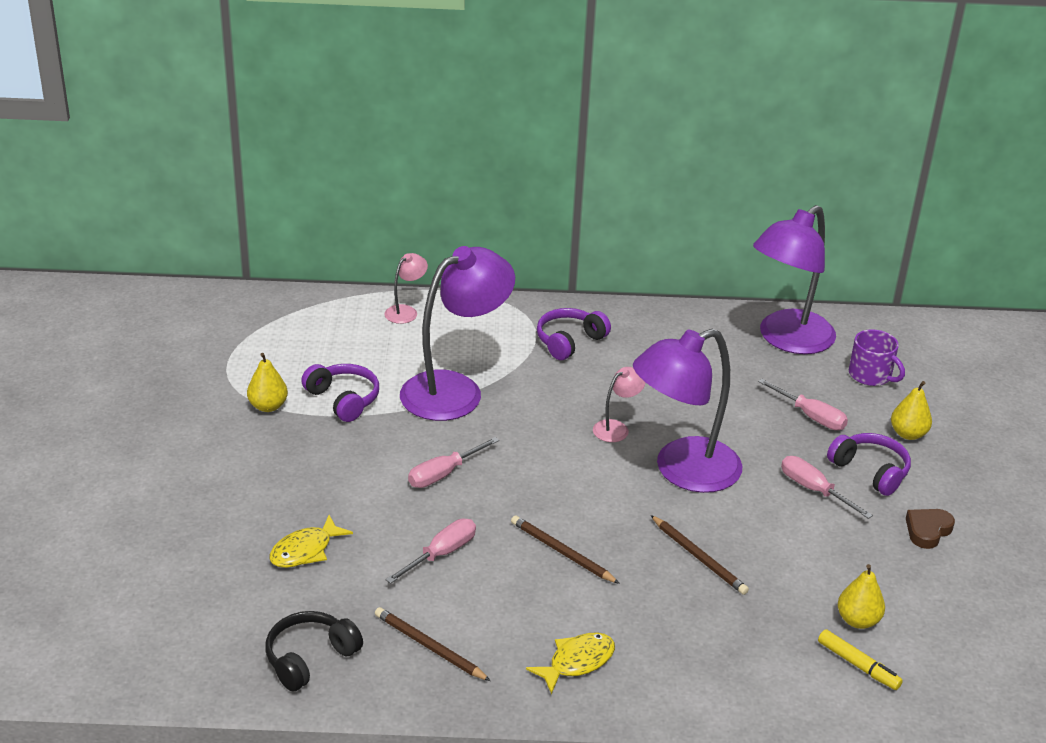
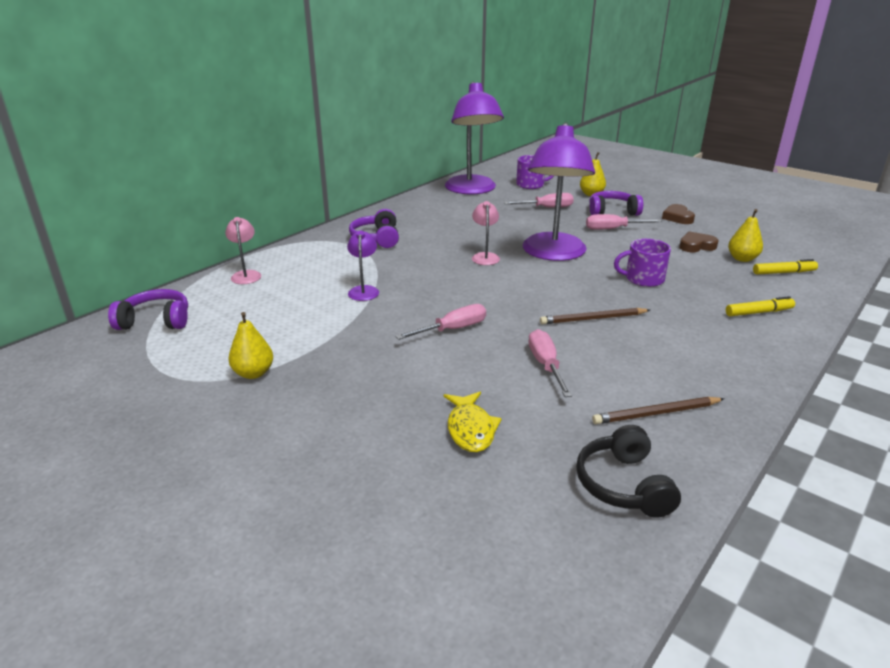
camera: 50 degrees left, 5 degrees down
(343, 399) = (303, 336): purple headphones -> purple headphones (156, 321)
(443, 474) = (452, 329): pink screwdriver -> pink screwdriver turned 120 degrees counterclockwise
(455, 390) = (364, 290): purple lamp -> purple lamp, size x0.43
(577, 662) = (720, 357): yellow fish -> none
(699, 557) = (643, 279): brown pencil -> purple mug
(715, 667) = (758, 312): none -> yellow marker
(849, 572) = (696, 246): none -> brown heart

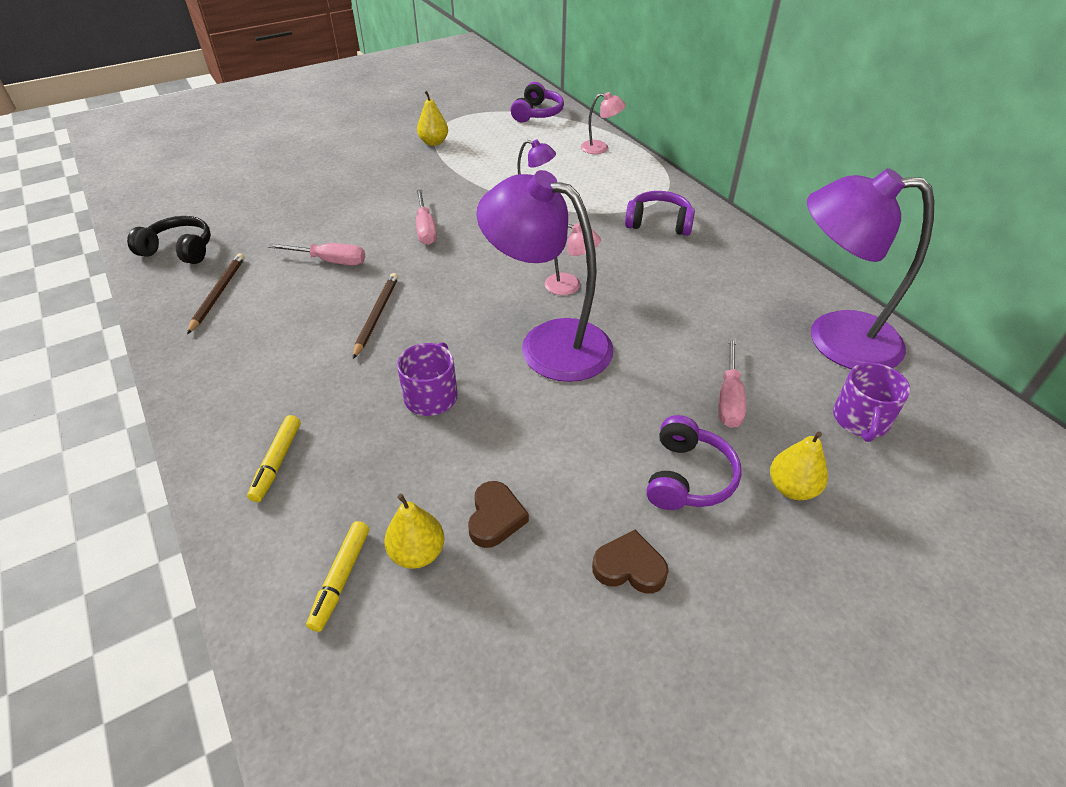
camera: 110 degrees right, 15 degrees up
(470, 429) = (293, 208): yellow fish -> none
(613, 229) = (608, 442): pink screwdriver -> none

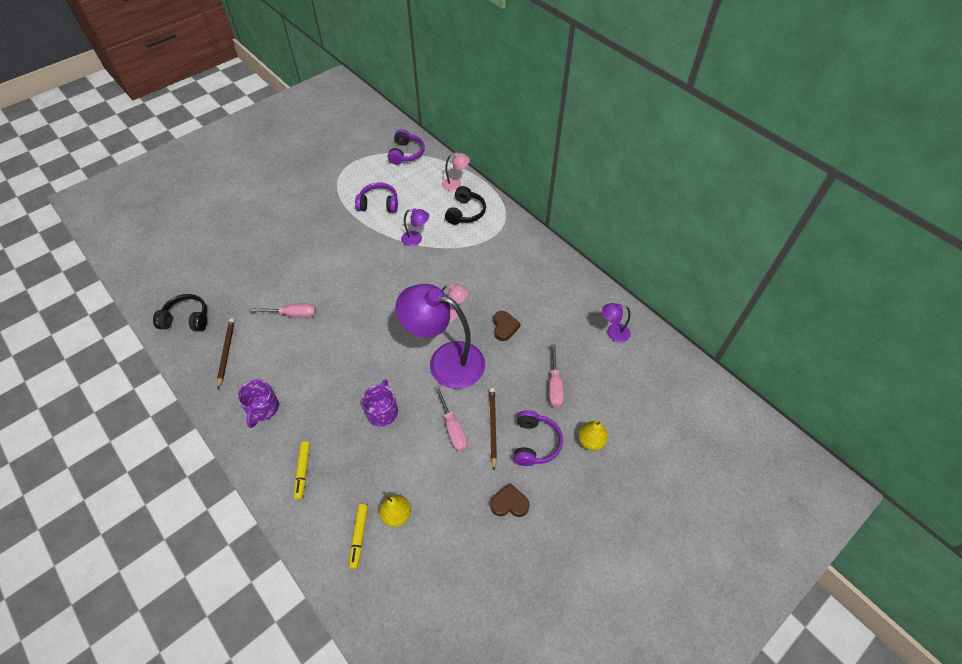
camera: 10 degrees left, 10 degrees up
(376, 316) = (334, 355): brown pencil -> brown pencil (492, 427)
(425, 229) = (350, 277): pink screwdriver -> pink screwdriver (453, 428)
(434, 142) = (337, 193): yellow pear -> none
(495, 518) = (434, 486): brown heart -> brown heart (504, 327)
(610, 177) = (465, 212): none -> black headphones
(658, 223) = (502, 251): purple headphones -> purple headphones (378, 204)
(834, 339) = (613, 333): purple lamp -> purple lamp, size x0.43
(860, 420) = (627, 389): purple mug -> purple mug (262, 408)

